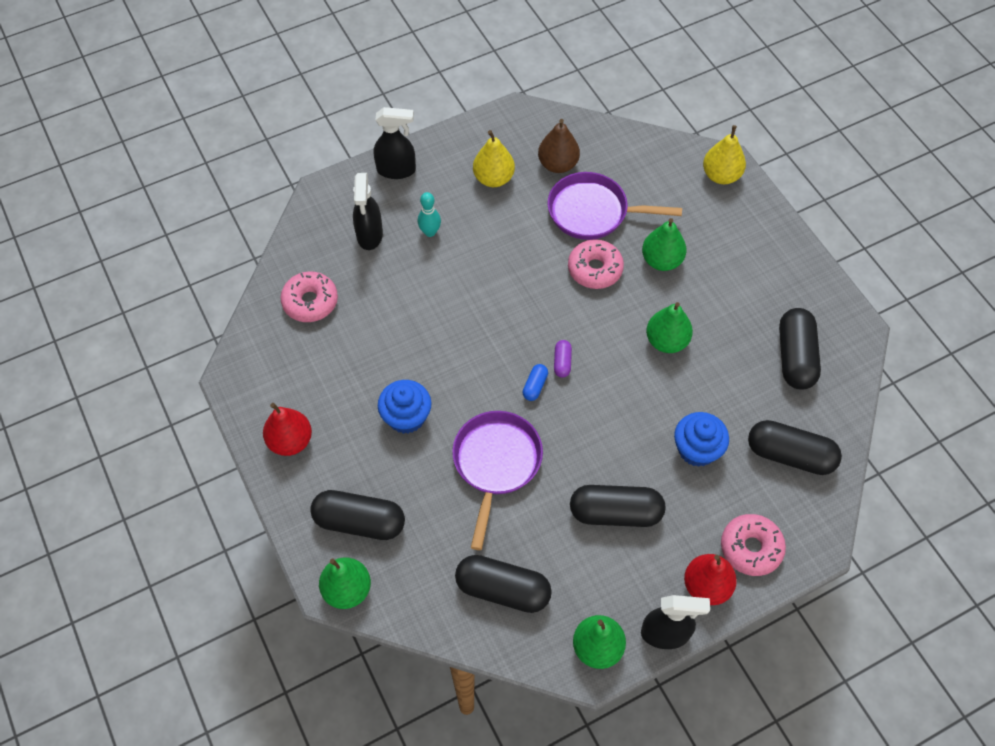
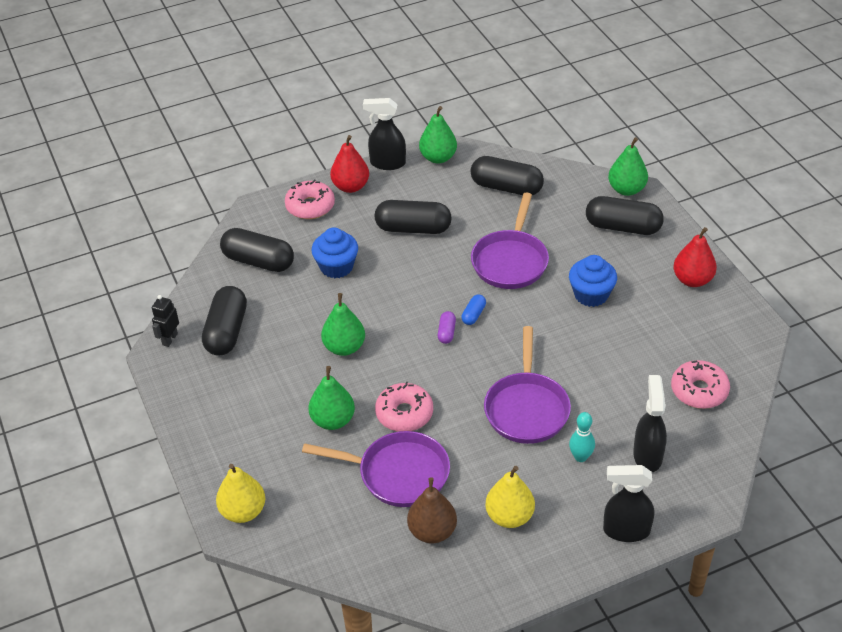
camera: 175 degrees left, 15 degrees down
(478, 278) = (526, 408): none -> purple pan
(852, 346) = (169, 339): none -> black robot

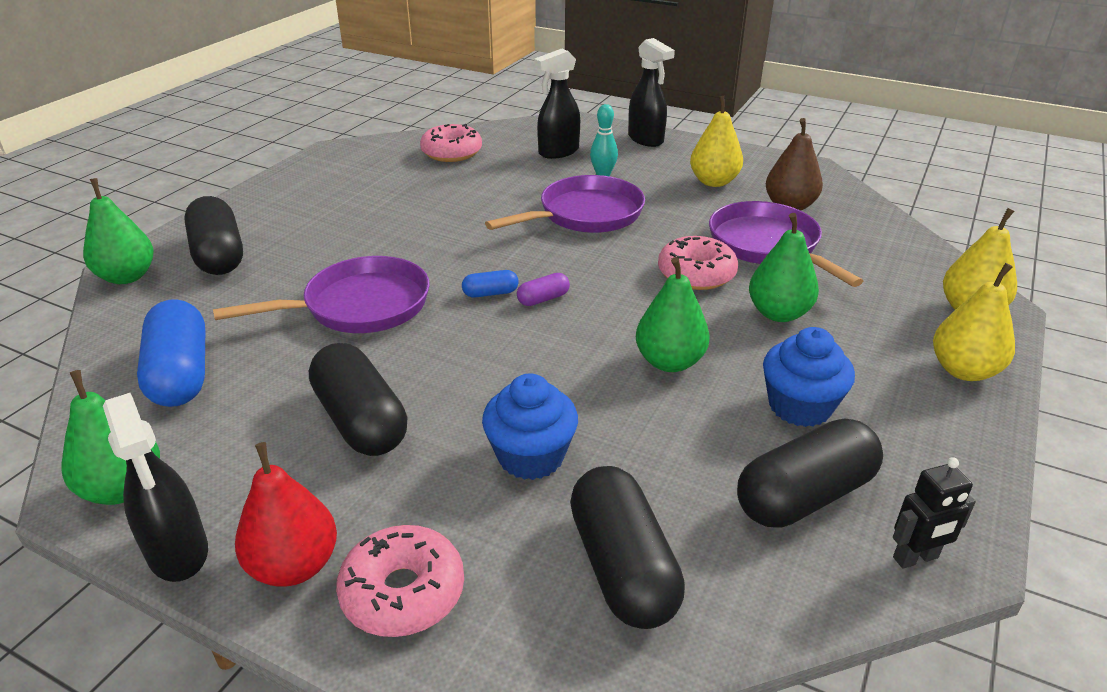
camera: 130 degrees left, 10 degrees down
(215, 455) = (963, 370): none -> yellow pear
(506, 187) = (181, 374): black capsule -> blue capsule
(591, 294) = (371, 236): blue cupcake -> blue cupcake (800, 406)
(692, 280) = (288, 193): red pear -> none

